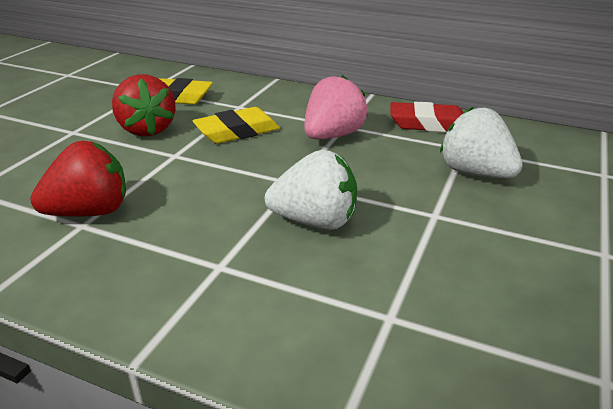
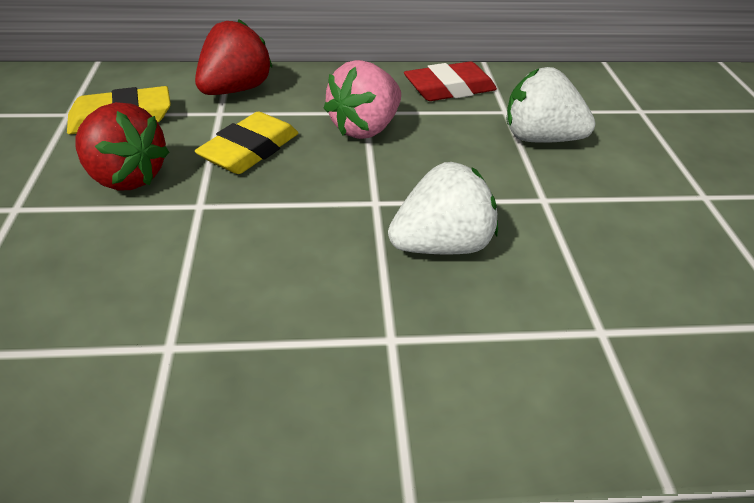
camera: 30 degrees left, 10 degrees up
(90, 212) = (163, 324): red strawberry -> red strawberry (235, 90)
(332, 136) = (365, 128): pink strawberry -> pink strawberry turned 150 degrees counterclockwise

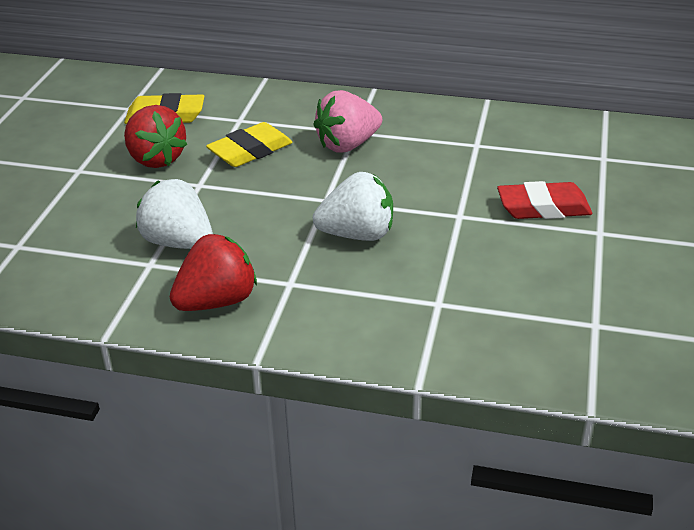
camera: 20 degrees right, 5 degrees down
(235, 90) = (259, 102): red strawberry -> red strawberry (217, 301)
(449, 89) = (439, 120): red eraser -> red eraser (543, 207)
(539, 138) = (489, 170): white strawberry -> white strawberry (178, 242)

